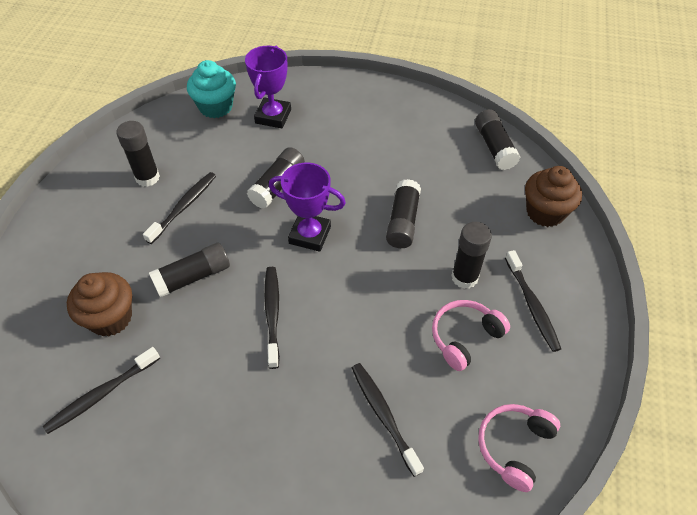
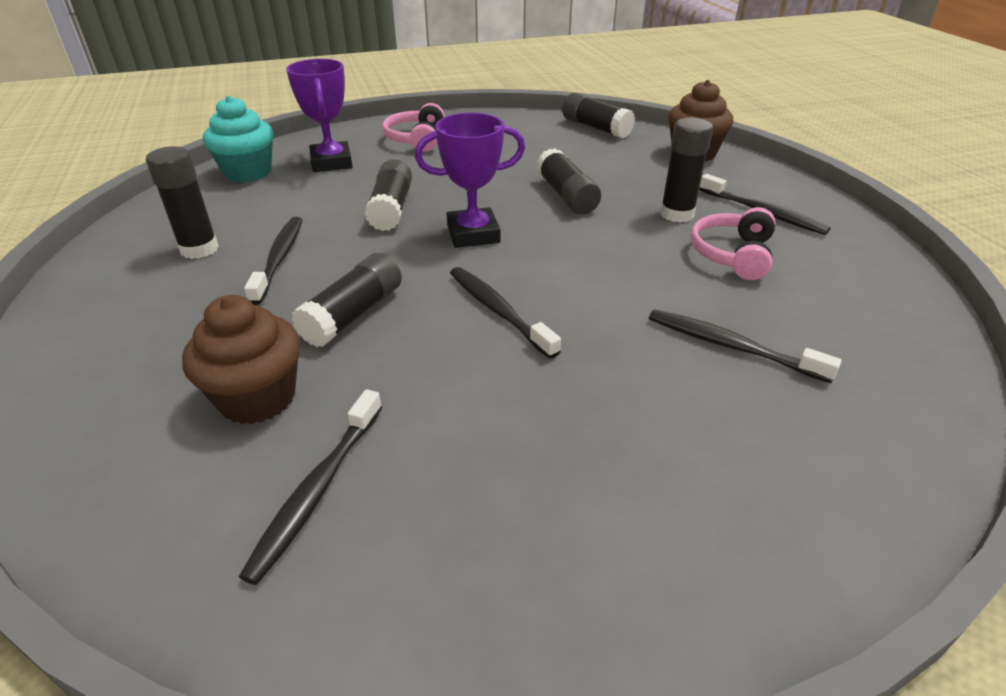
camera: 30 degrees left, 15 degrees down
(514, 446) = (887, 316): pink headphones -> pink headphones (416, 139)

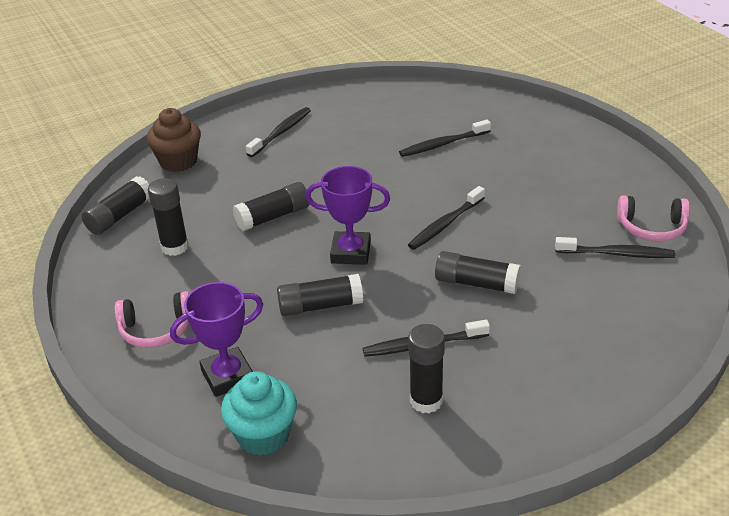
camera: 100 degrees left, 0 degrees up
(257, 398) = (571, 297): brown cupcake -> none
(473, 234) = (351, 252): purple trophy -> purple trophy turned 60 degrees counterclockwise
(677, 214) = (292, 165): black glue stick -> black glue stick (175, 247)
(731, 346) = (443, 144): black toothbrush -> black toothbrush turned 45 degrees clockwise
(732, 254) = (344, 144): pink headphones -> pink headphones (652, 228)

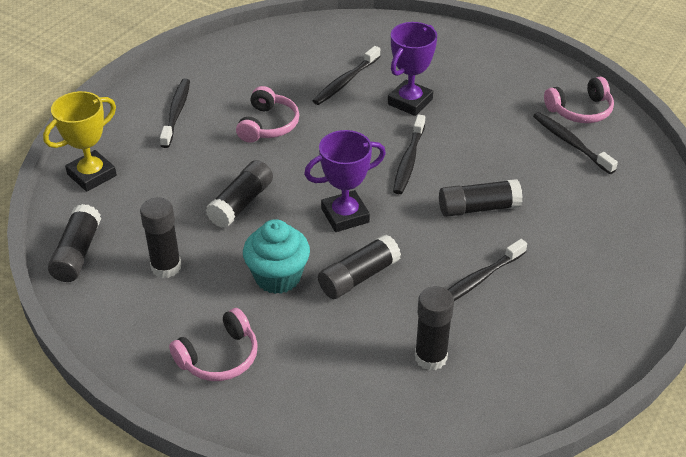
camera: 30 degrees left, 5 degrees up
(178, 161) = (92, 175): brown cupcake -> yellow trophy
(227, 376) = (328, 376): purple trophy -> purple trophy (410, 102)
(263, 435) = (406, 417): turquoise cupcake -> turquoise cupcake (278, 277)
(347, 162) = (268, 125): none -> pink headphones
(426, 400) = (518, 330): black glue stick -> black glue stick (430, 357)
(617, 254) = (570, 143): black toothbrush -> black toothbrush turned 105 degrees counterclockwise

